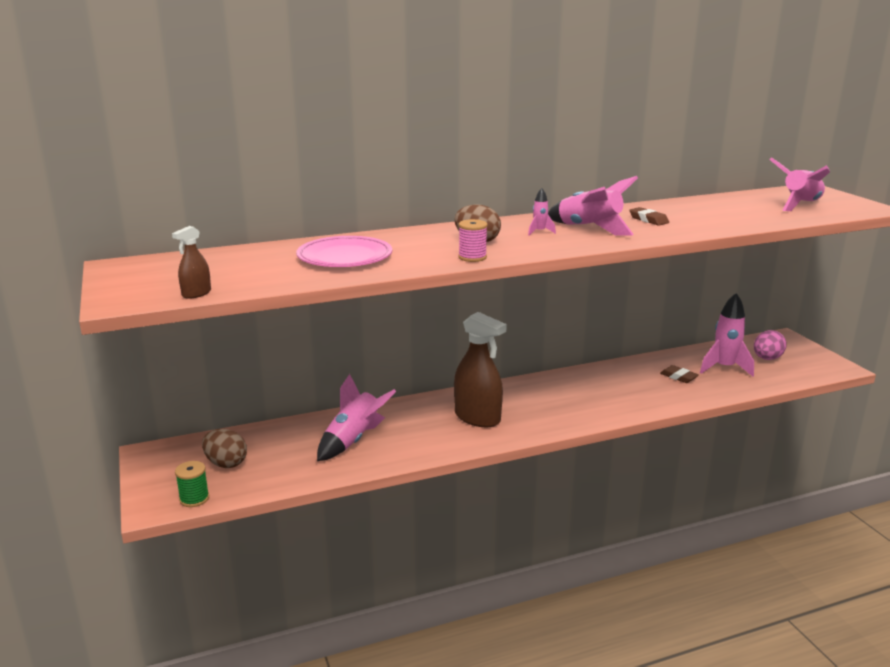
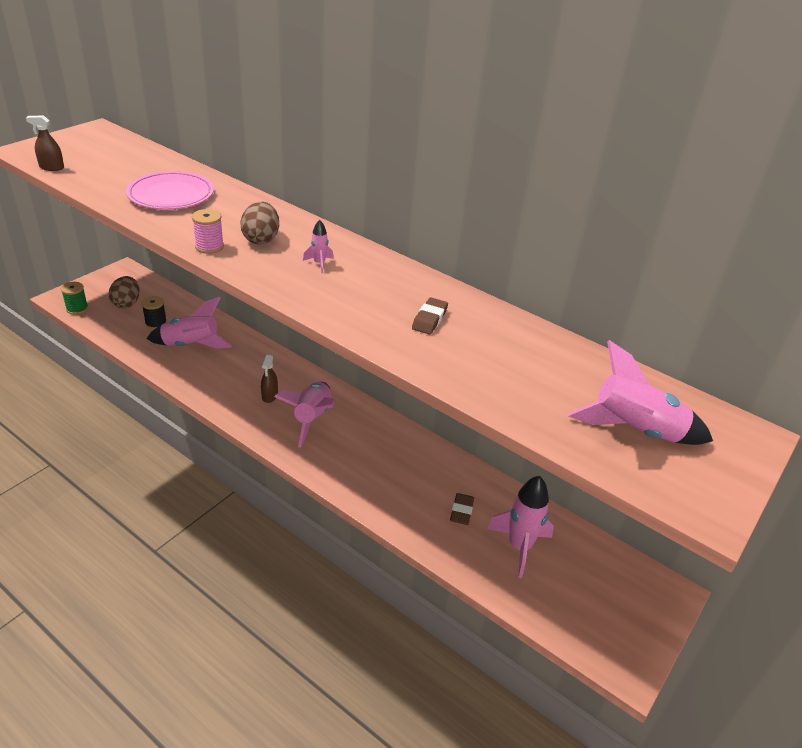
camera: 55 degrees right, 15 degrees up
(289, 452) = (156, 323): none -> black spool
(477, 418) = (269, 396): brown spray bottle -> brown spray bottle, size x0.47
(589, 229) = (356, 289): pink rocket -> pink rocket (312, 418)
(767, 358) = (584, 584): pink egg -> none

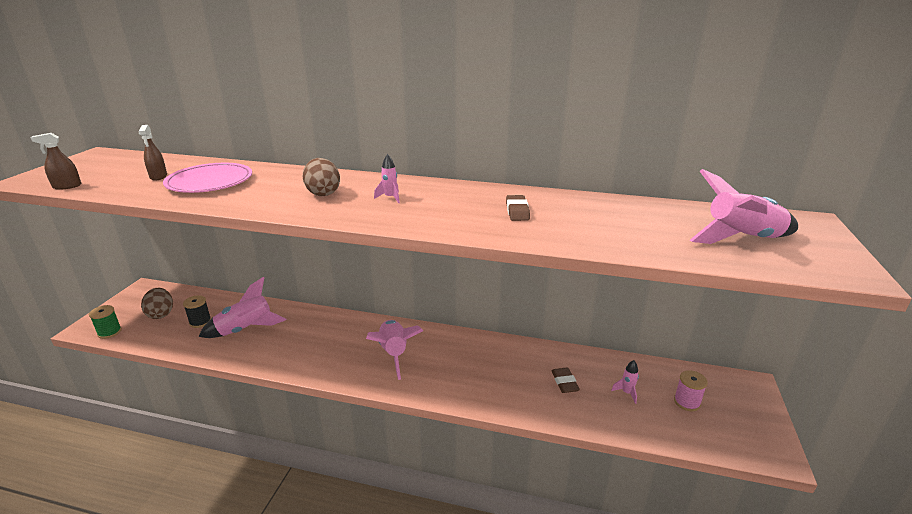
camera: 20 degrees left, 10 degrees down
(209, 247) = (279, 208): pink spool -> pink spool (686, 402)
(269, 396) = (345, 348): brown spray bottle -> brown spray bottle (158, 176)
(519, 547) = (626, 393): pink rocket -> pink rocket, size x0.47

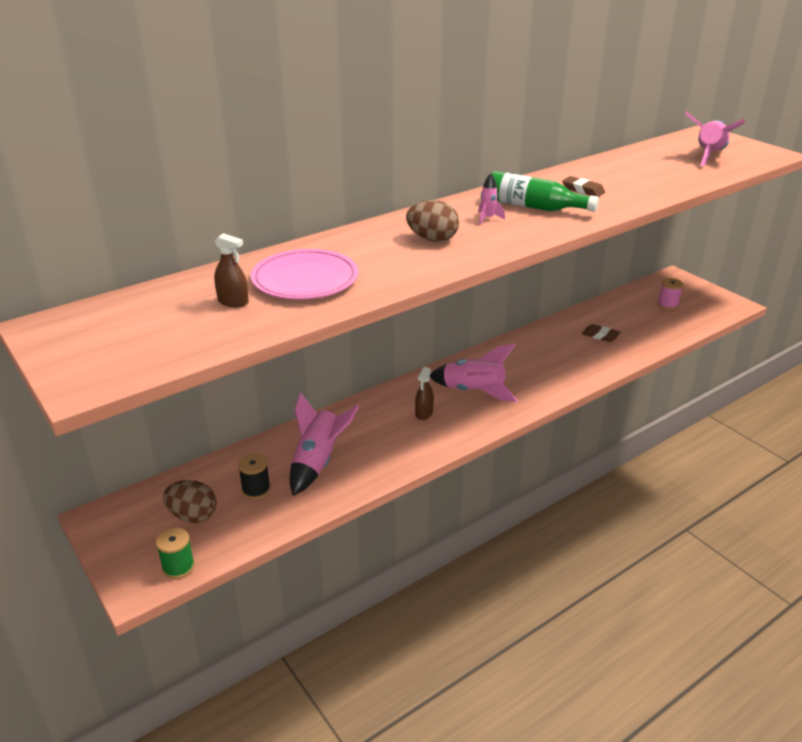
camera: 50 degrees left, 5 degrees up
(67, 186) = (170, 358): brown spray bottle -> brown spray bottle (424, 413)
(443, 205) = (533, 207): none -> green bottle
(626, 393) = (636, 319): pink rocket -> none

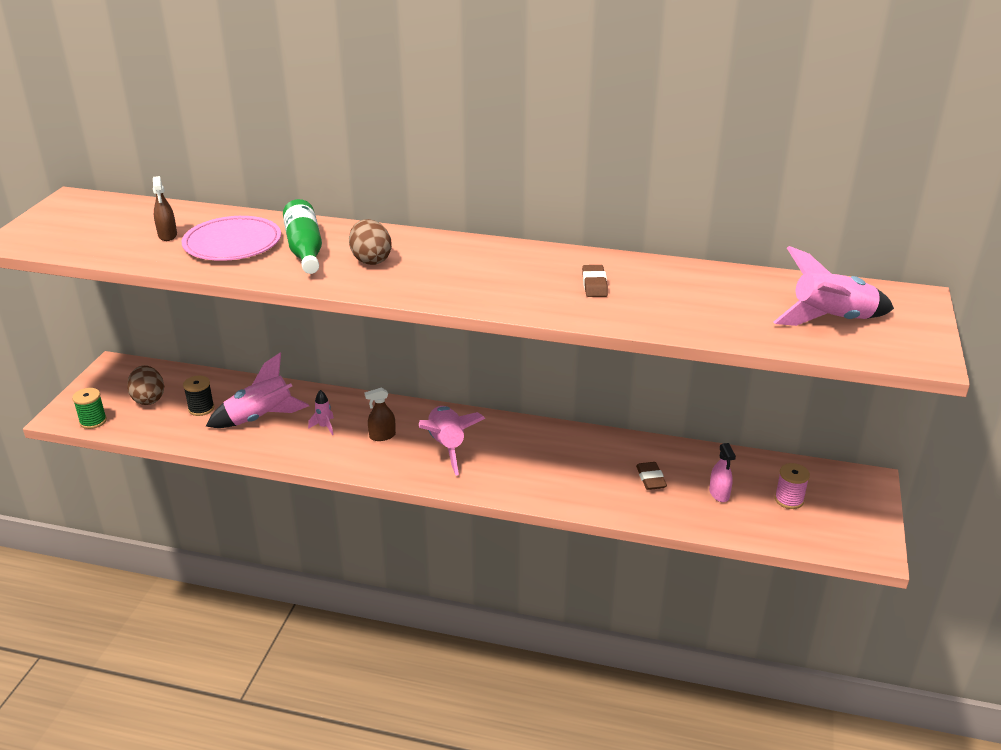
camera: 50 degrees right, 0 degrees up
(487, 219) = (449, 266): pink rocket -> pink rocket (324, 427)
(533, 207) = (510, 276): green bottle -> green bottle (305, 249)
(639, 322) = (719, 494): none -> pink spray bottle

